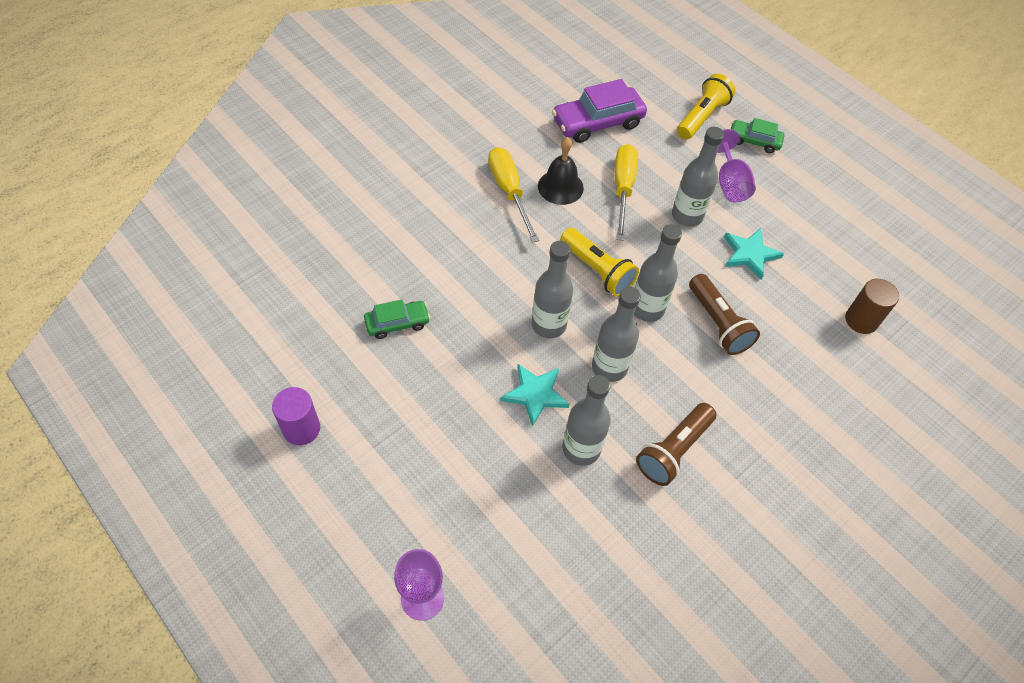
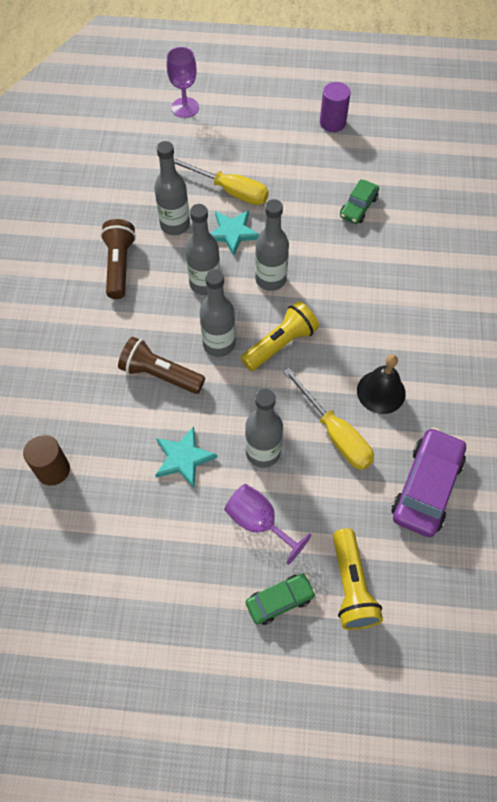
camera: 140 degrees right, 5 degrees up
(509, 191) = (410, 354): yellow screwdriver -> yellow screwdriver (229, 190)
(597, 270) = (280, 344): yellow flashlight -> yellow flashlight turned 135 degrees clockwise

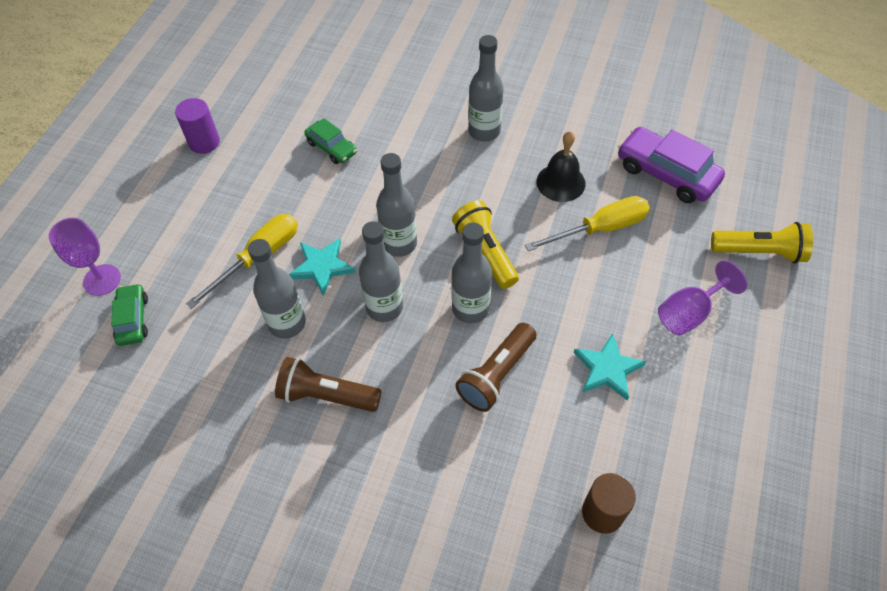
camera: 75 degrees left, 5 degrees down
(263, 452) = (611, 294): grey bottle -> grey bottle (484, 131)
(280, 600) = (772, 312): green car -> green car (133, 319)

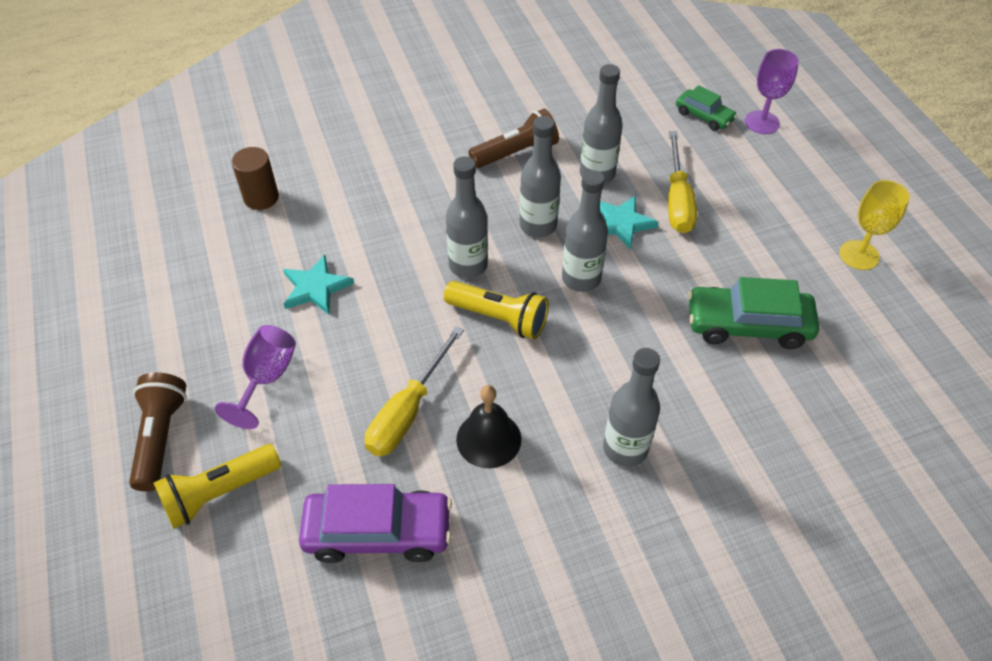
camera: 140 degrees right, 5 degrees down
(204, 142) = (859, 255): purple cylinder -> yellow goblet
(332, 147) = (748, 325): green car -> green car, size x1.72
(496, 374) = (404, 233): brown flashlight -> brown flashlight (161, 437)

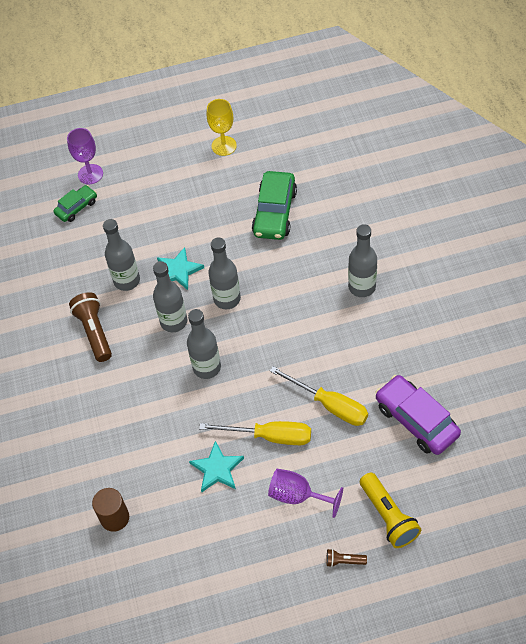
camera: 80 degrees left, 5 degrees up
(161, 437) = (344, 561): brown flashlight -> brown flashlight, size x0.50
(378, 532) = (416, 420): purple car -> purple car turned 45 degrees counterclockwise
(488, 439) = (352, 359): black bell -> none
(499, 318) = (257, 349): yellow flashlight -> none
(677, 200) = (161, 235): yellow screwdriver -> yellow screwdriver (270, 436)

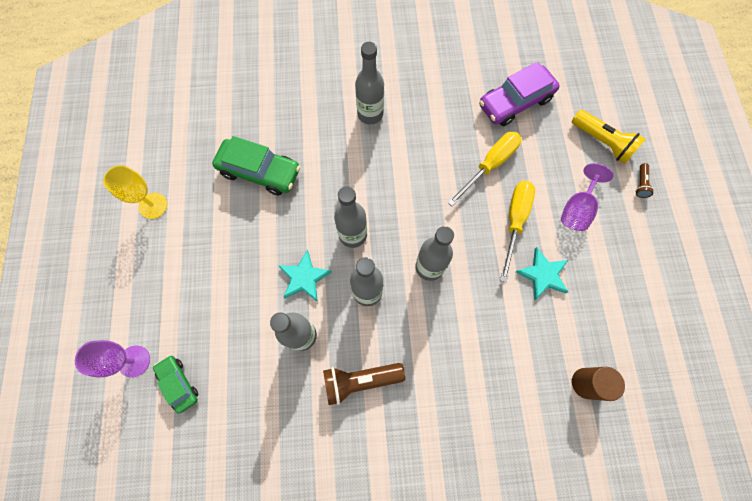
camera: 85 degrees left, 15 degrees up
(388, 516) = (602, 142): yellow flashlight -> yellow flashlight turned 60 degrees clockwise

